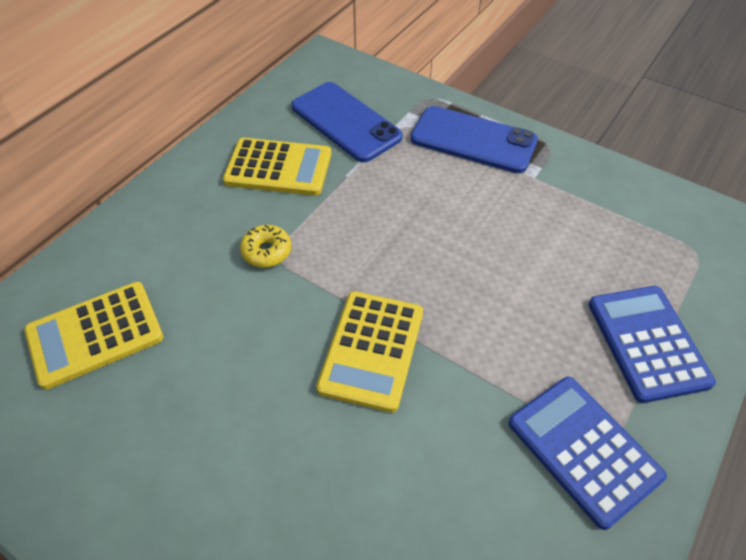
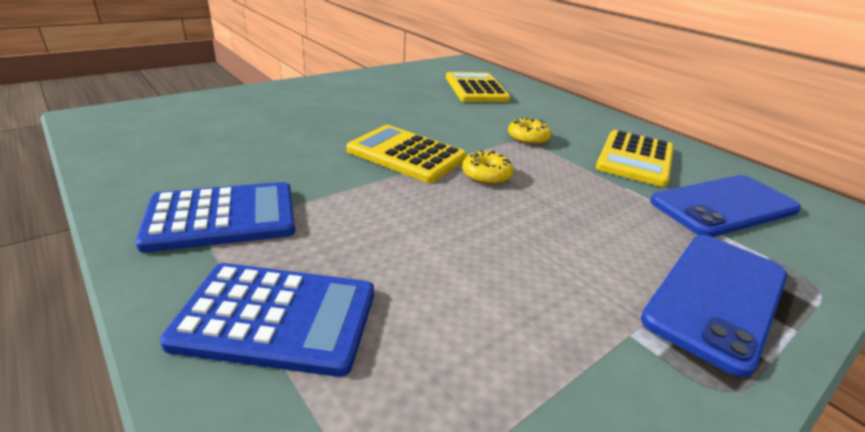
camera: 105 degrees right, 20 degrees down
(380, 272) = (486, 175): none -> yellow donut

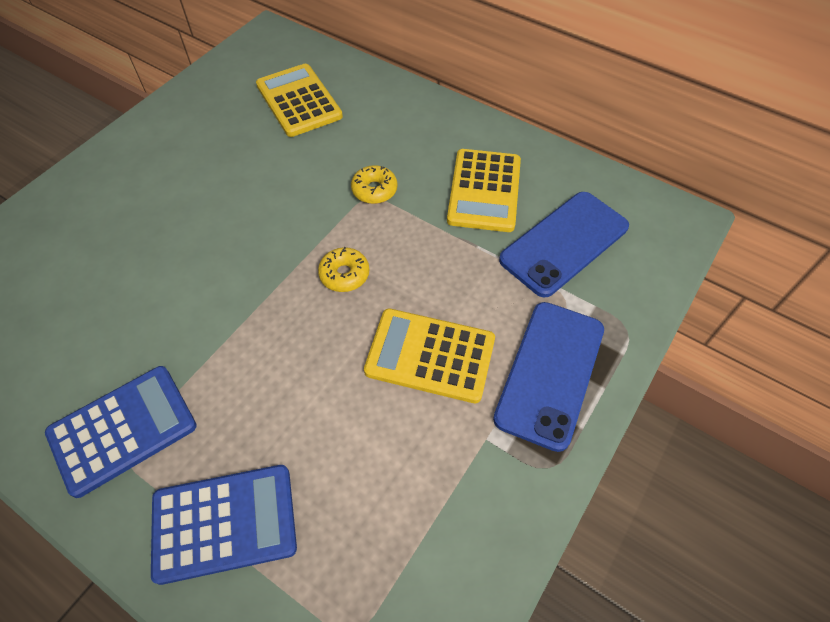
camera: 15 degrees left, 25 degrees up
(406, 154) = (257, 268): yellow calculator -> yellow calculator (430, 355)

